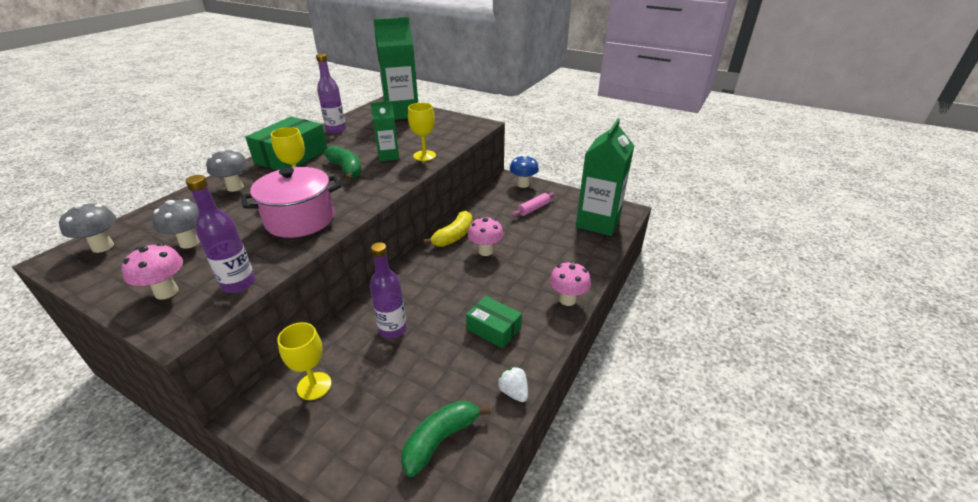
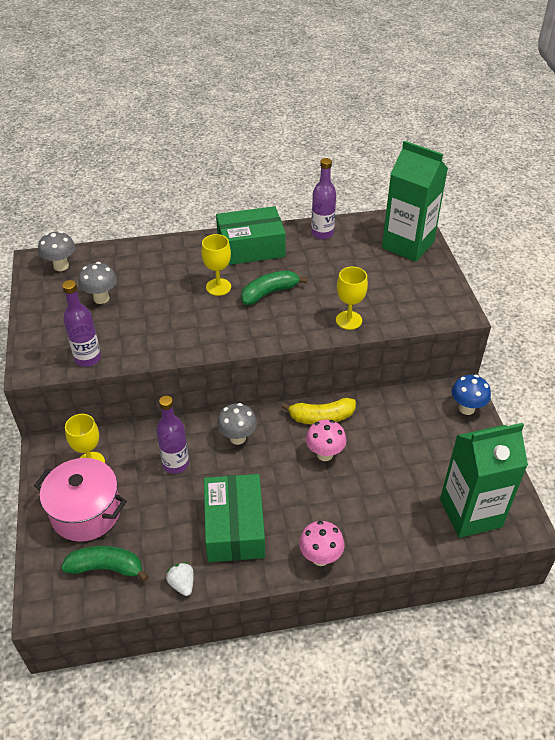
camera: 50 degrees right, 10 degrees up
(166, 292) = (52, 334): pink mushroom -> none
(235, 187) = (178, 259): grey mushroom -> grey mushroom (237, 438)
(300, 219) = (178, 326): pink pot -> pink pot (86, 512)
(346, 169) = (269, 293): green banana -> green banana turned 135 degrees counterclockwise
(388, 156) = (320, 299): green carton -> none
(493, 329) = (235, 527): green box -> green box, size x1.68
(513, 392) = (182, 584): white strawberry -> white strawberry turned 45 degrees counterclockwise
(533, 209) = (432, 445): pink rolling pin -> none

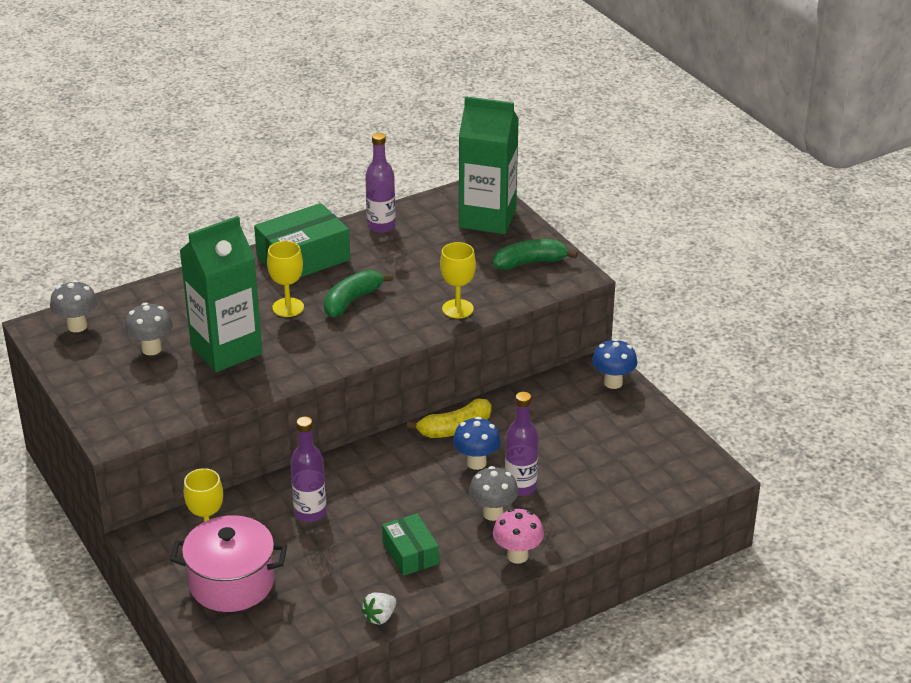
camera: 20 degrees left, 10 degrees down
(88, 358) = (175, 412): purple bottle -> purple bottle (520, 487)
(106, 568) = (286, 625): green banana -> green banana (530, 262)
(182, 584) = (380, 617): white strawberry -> white strawberry turned 90 degrees counterclockwise
(235, 527) = (410, 553): green box -> green box, size x0.60
(237, 438) = (369, 471): grey mushroom -> grey mushroom (493, 513)
(325, 454) = (476, 463): pink mushroom -> blue mushroom
(470, 513) = (657, 477): green carton -> green carton (226, 350)

